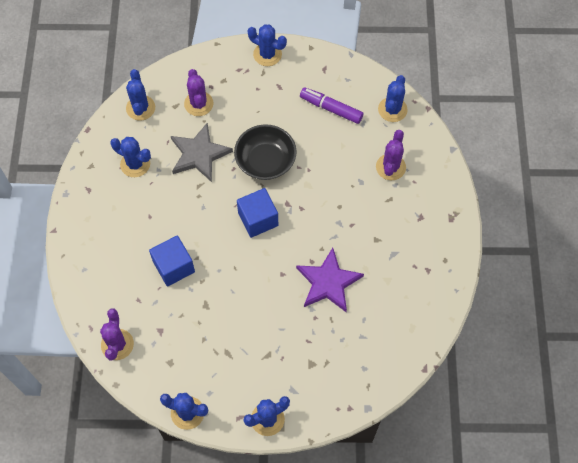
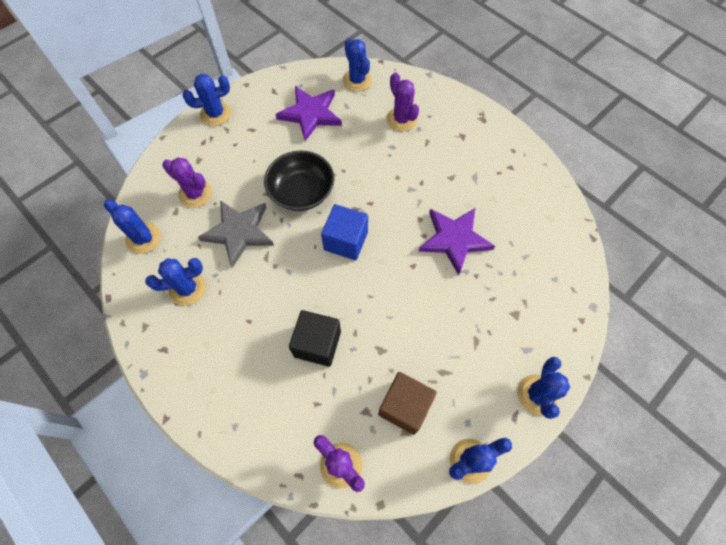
camera: 45 degrees left, 0 degrees up
(174, 267) = (317, 344): blue cube -> black cube
(184, 349) = (404, 406): none -> brown cube
(331, 108) = (310, 114): purple marker -> purple star

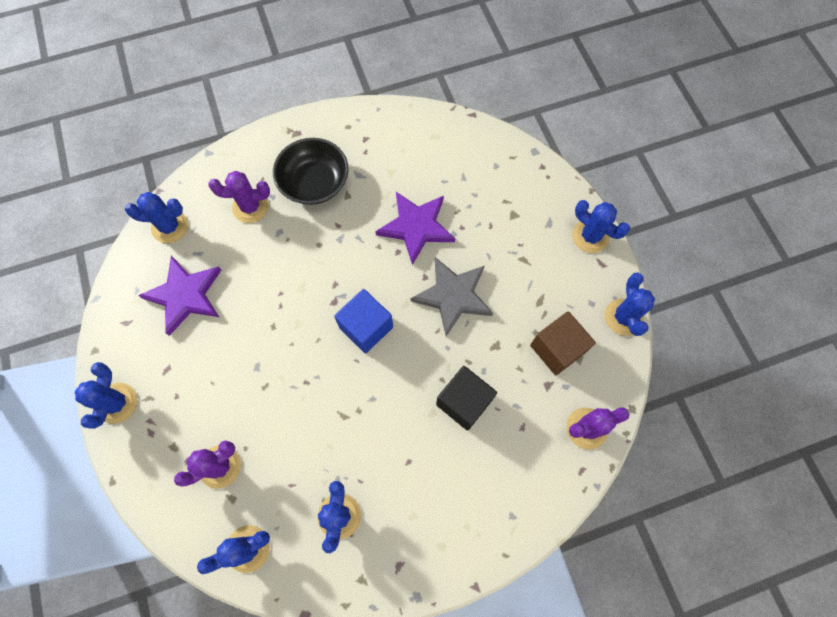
camera: 65 degrees left, 5 degrees up
(239, 232) = (298, 434): grey star -> grey star (453, 296)
(301, 191) = (283, 347): black bowl -> black bowl (314, 182)

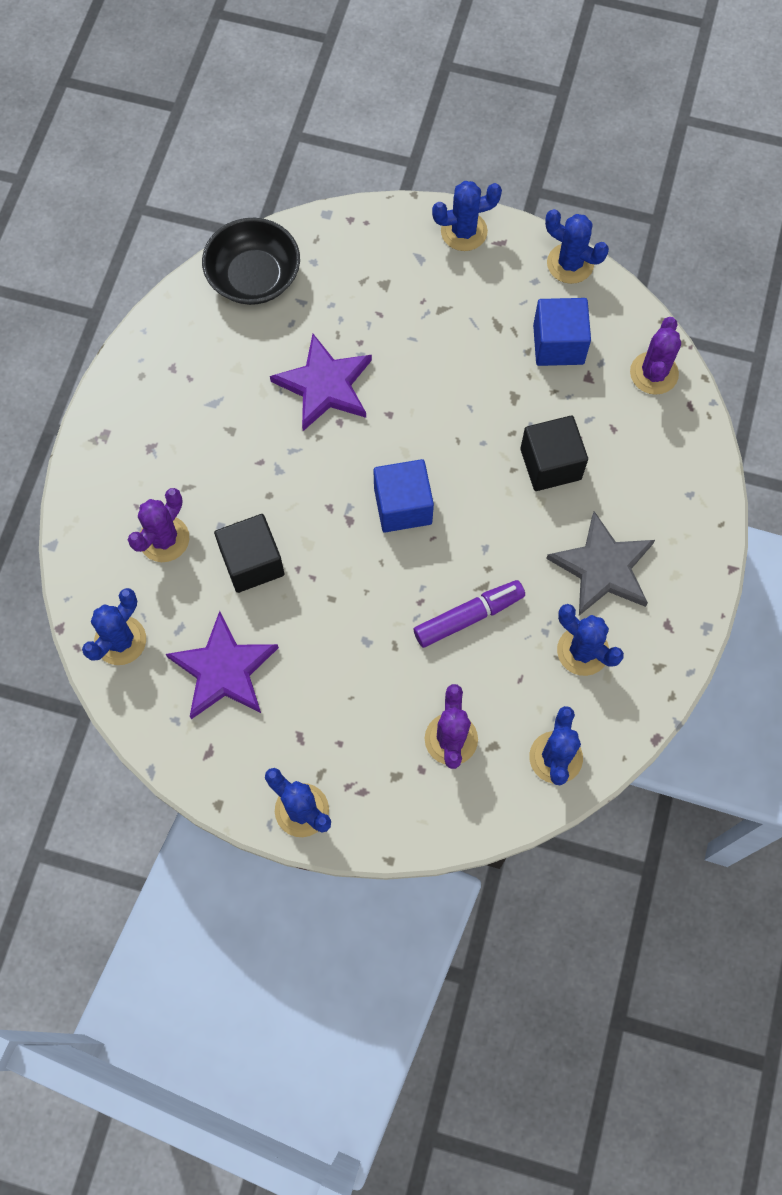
camera: 55 degrees left, 0 degrees up
(267, 265) = (252, 562): none -> black cube
(314, 182) = (187, 454): black bowl -> black bowl (254, 277)
(315, 421) = (468, 617): none -> purple marker
(453, 296) = (431, 401): grey star -> grey star (603, 567)
(557, 349) = (558, 344): brown cube -> blue cube

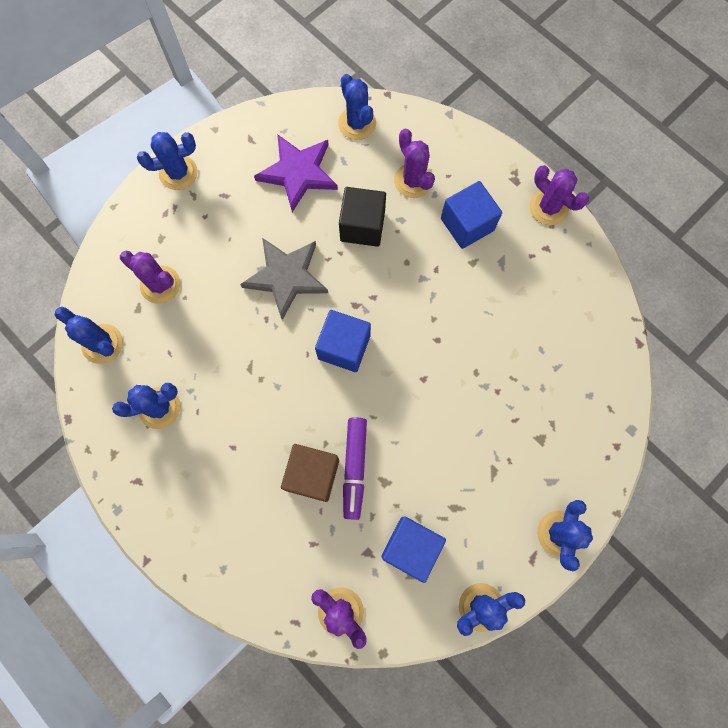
camera: 120 degrees right, 5 degrees up
(121, 387) = (548, 207): none -> purple cactus
(188, 457) = (467, 224): none -> blue cube
(254, 277) = (598, 343): black bowl -> none
(324, 385) = (473, 345): purple star -> none
(468, 617) = (234, 344): purple marker -> purple marker (354, 468)
(550, 464) = (312, 475): black cube -> brown cube
(603, 567) = (209, 462): grey star -> grey star (286, 277)

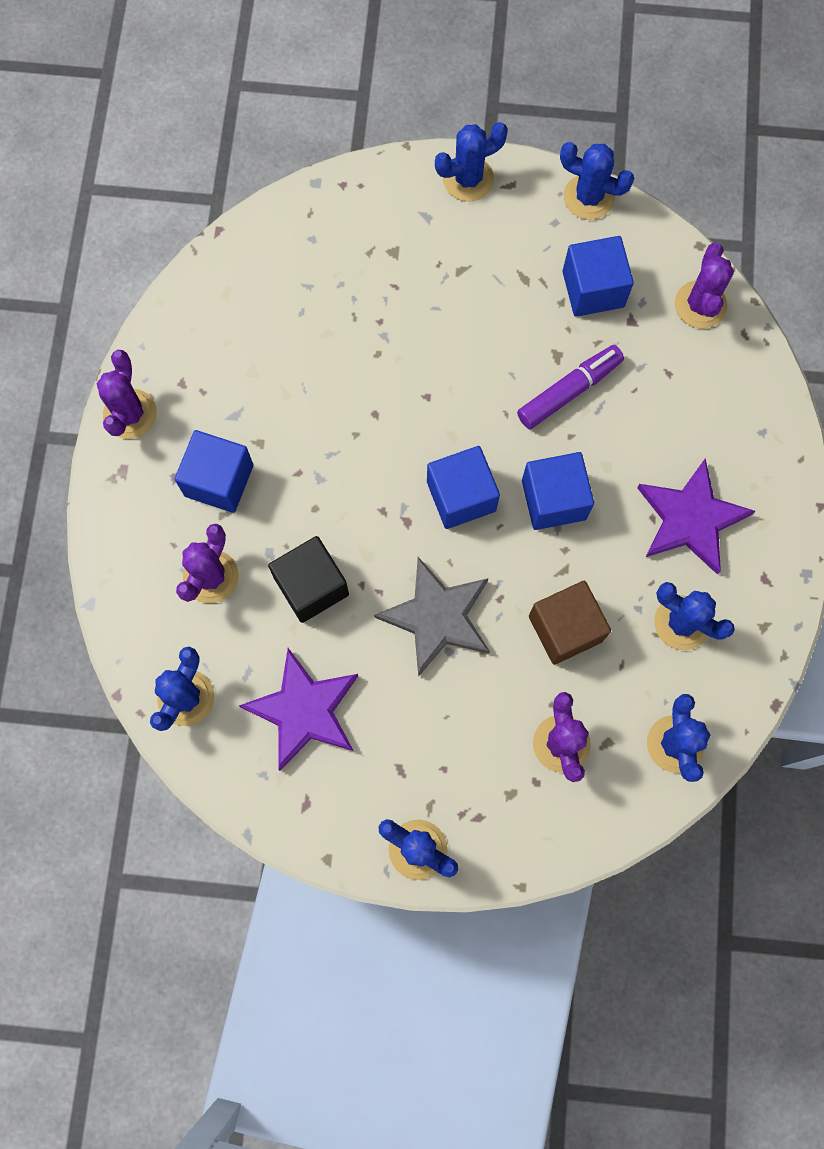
camera: 130 degrees left, 0 degrees up
(212, 470) = (690, 519): none -> purple star
(295, 398) = (553, 500): none -> blue cube
(312, 475) = (609, 423): brown cube -> brown cube (565, 628)

